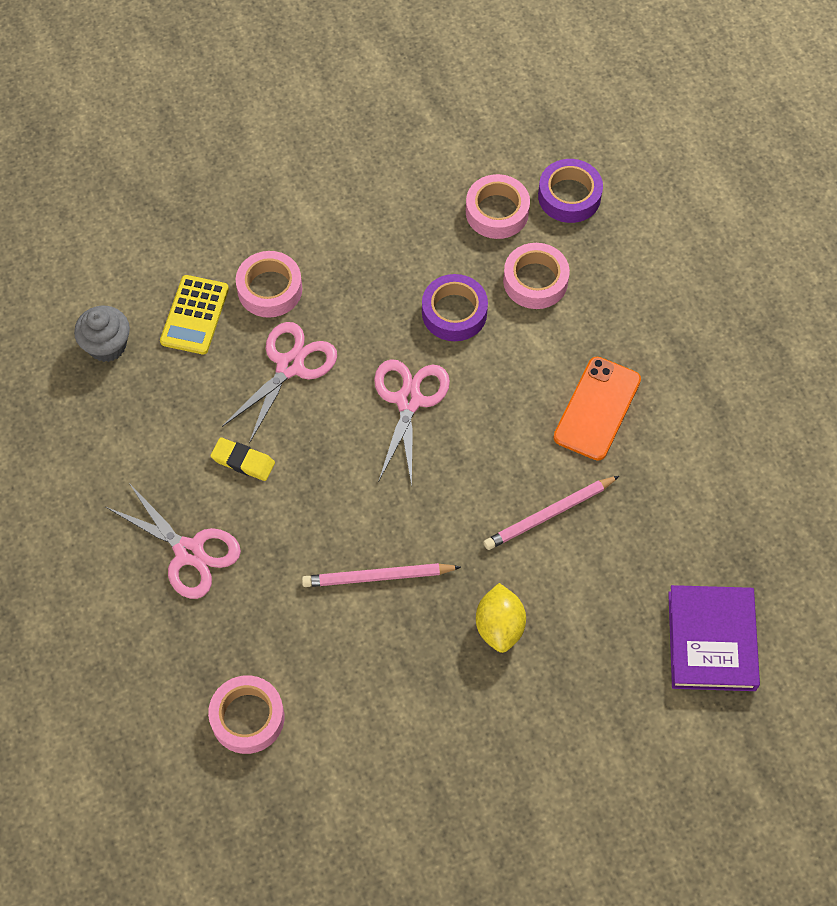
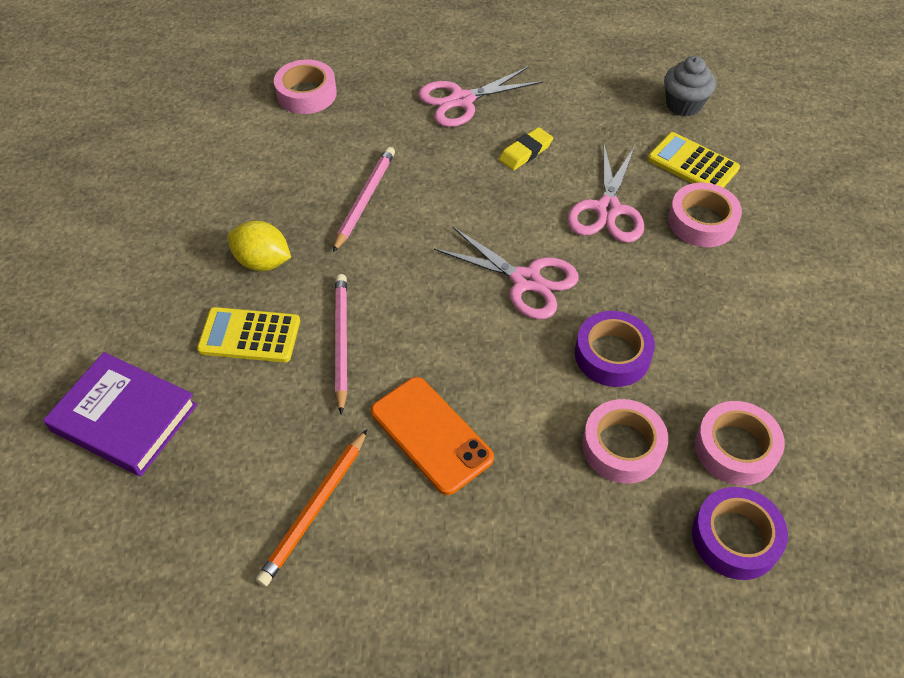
camera: 115 degrees right, 10 degrees down
(290, 366) = (607, 209): pink scissors -> pink scissors turned 45 degrees clockwise
(582, 591) = (249, 335): none -> yellow calculator
(701, 458) = (315, 509): none -> orange pencil

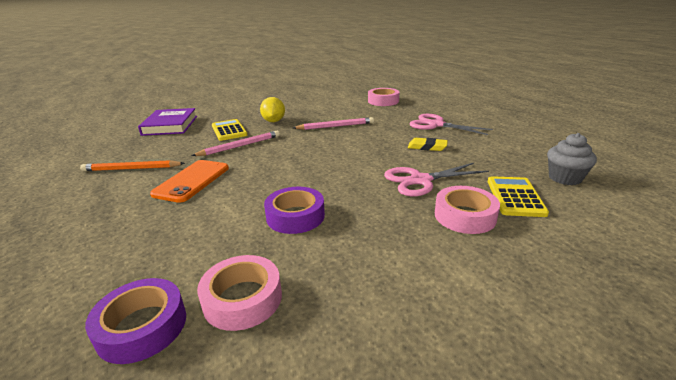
camera: 60 degrees right, 25 degrees down
(526, 281) = (328, 174): pink scissors -> none
(622, 446) = (215, 243): pink tape -> none

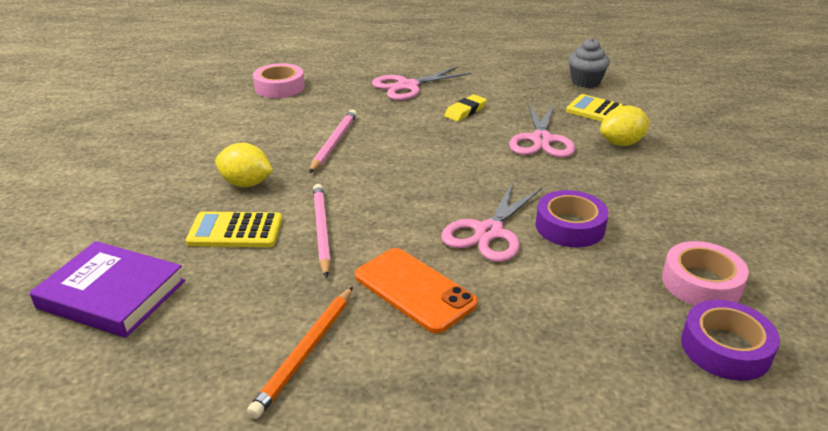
camera: 65 degrees left, 5 degrees up
(267, 188) = (489, 232): none -> pink scissors
(465, 216) = (621, 143): pink tape -> yellow lemon

